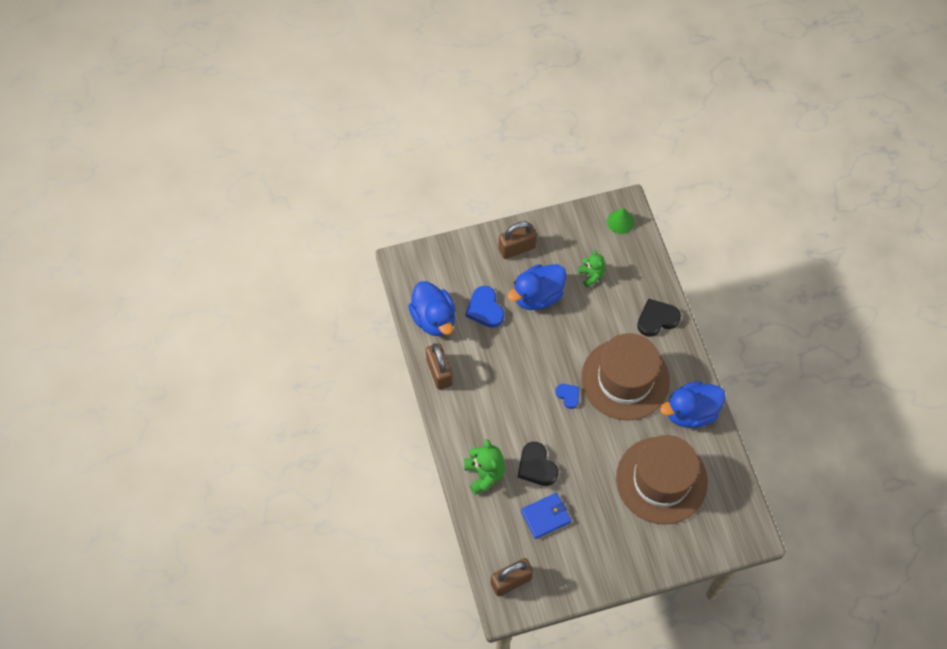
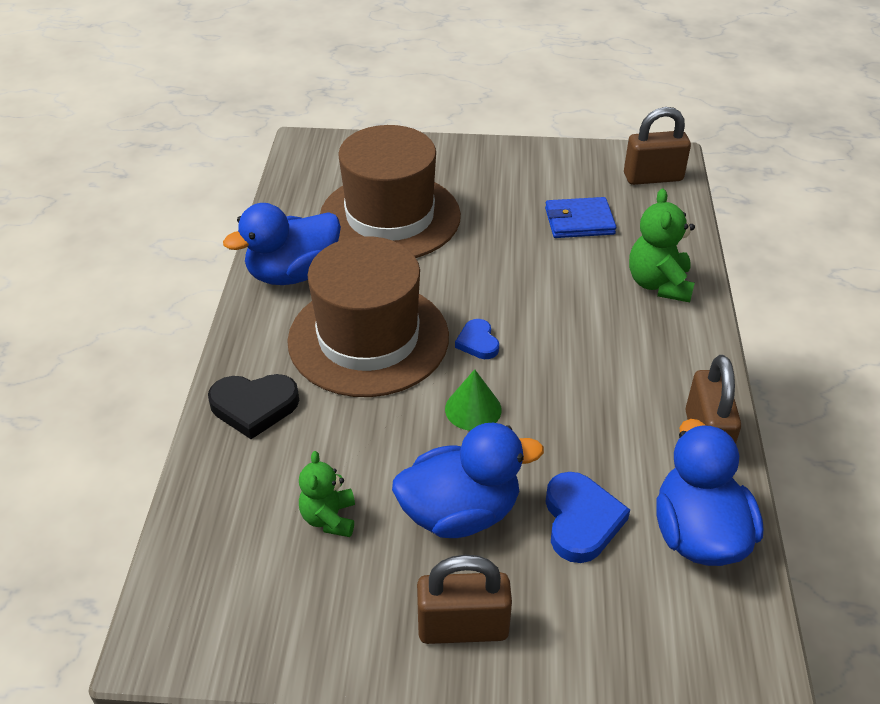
camera: 160 degrees left, 20 degrees down
(536, 466) = (570, 273): black heart -> none
(620, 222) = (197, 611): green cone -> green cone (473, 409)
(690, 412) = (293, 273): blue duck -> blue duck turned 150 degrees clockwise

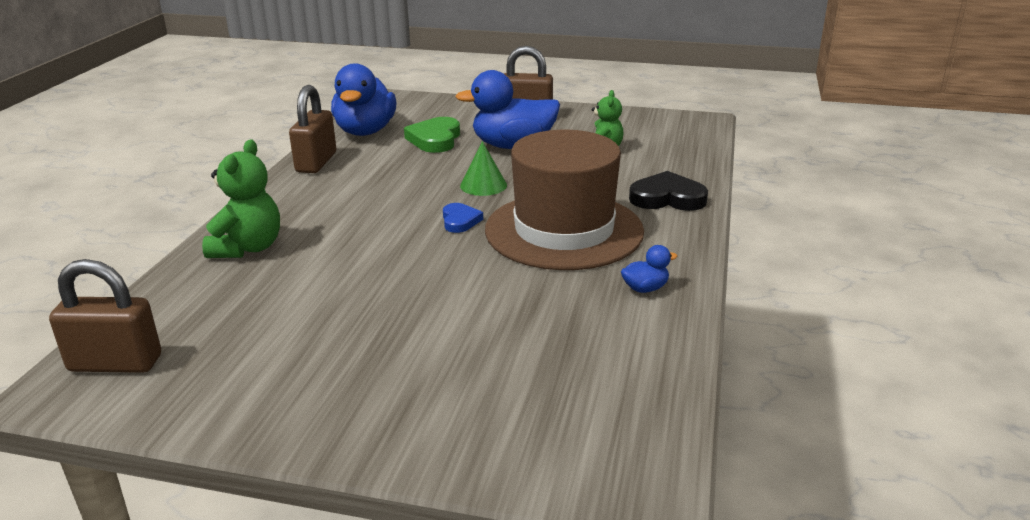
camera: 170 degrees left, 15 degrees down
(293, 273) = (645, 288): blue duck -> blue duck, size x0.43
(390, 217) = (517, 342): brown hat -> none
(579, 221) = (273, 314): blue wallet -> none
(581, 520) = (435, 139): blue heart -> green heart

